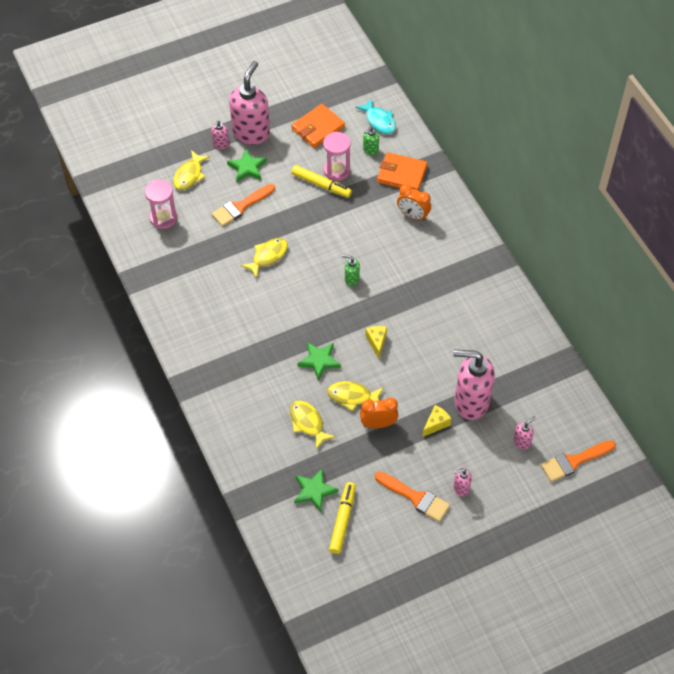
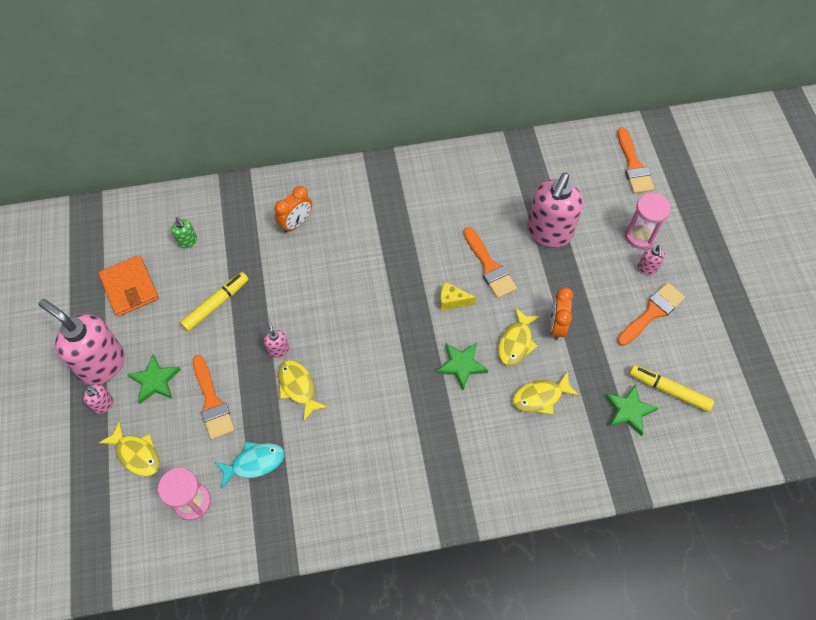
camera: 75 degrees left, 5 degrees up
(336, 170) = (202, 283): pink hourglass -> pink hourglass (640, 235)
(351, 279) = (361, 305): green soap dispenser -> none
(379, 121) = (149, 222): turquoise fish -> turquoise fish (254, 463)
(402, 174) = (235, 219): orange wallet -> none
(419, 363) = (489, 266): none -> orange brush
(436, 424) = (568, 271): yellow cheese -> none
(522, 441) = (604, 201): pink soap dispenser -> pink soap dispenser (278, 350)

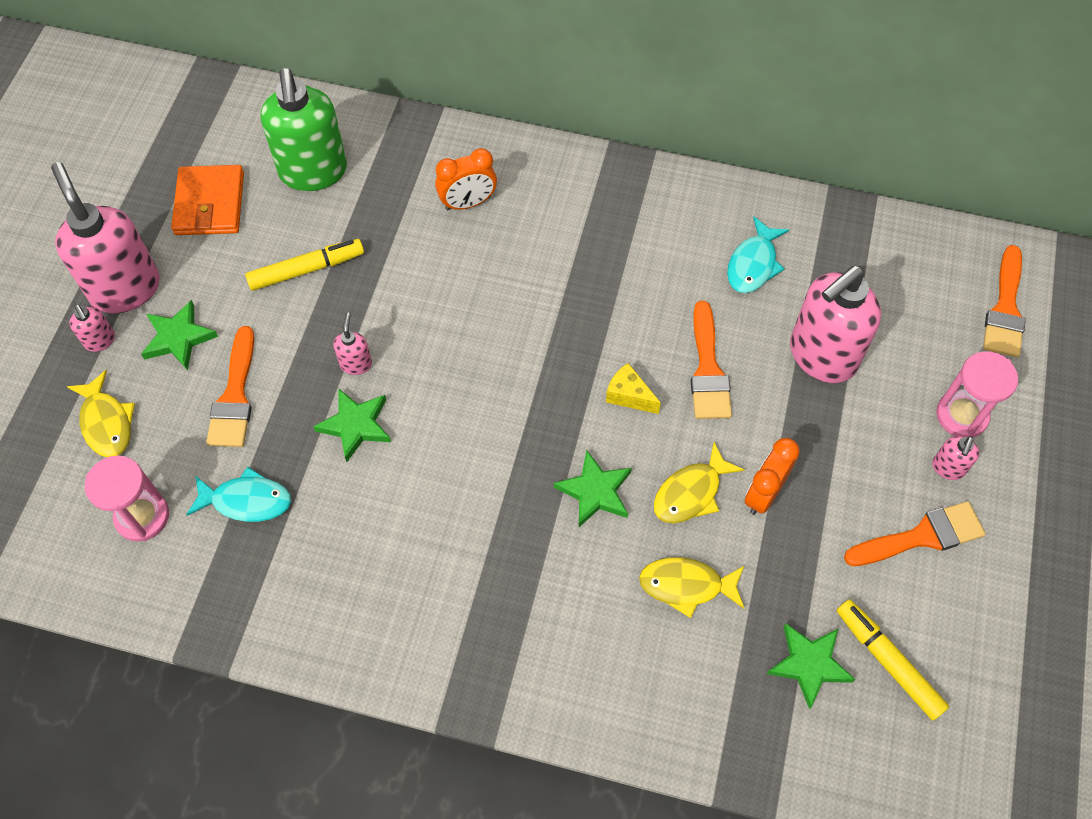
camera: 25 degrees right, 0 degrees up
(187, 241) = (313, 172): green soap dispenser -> green soap dispenser, size x2.30
(298, 387) = (356, 425): yellow fish -> green star
(484, 194) = (753, 264): none -> turquoise fish

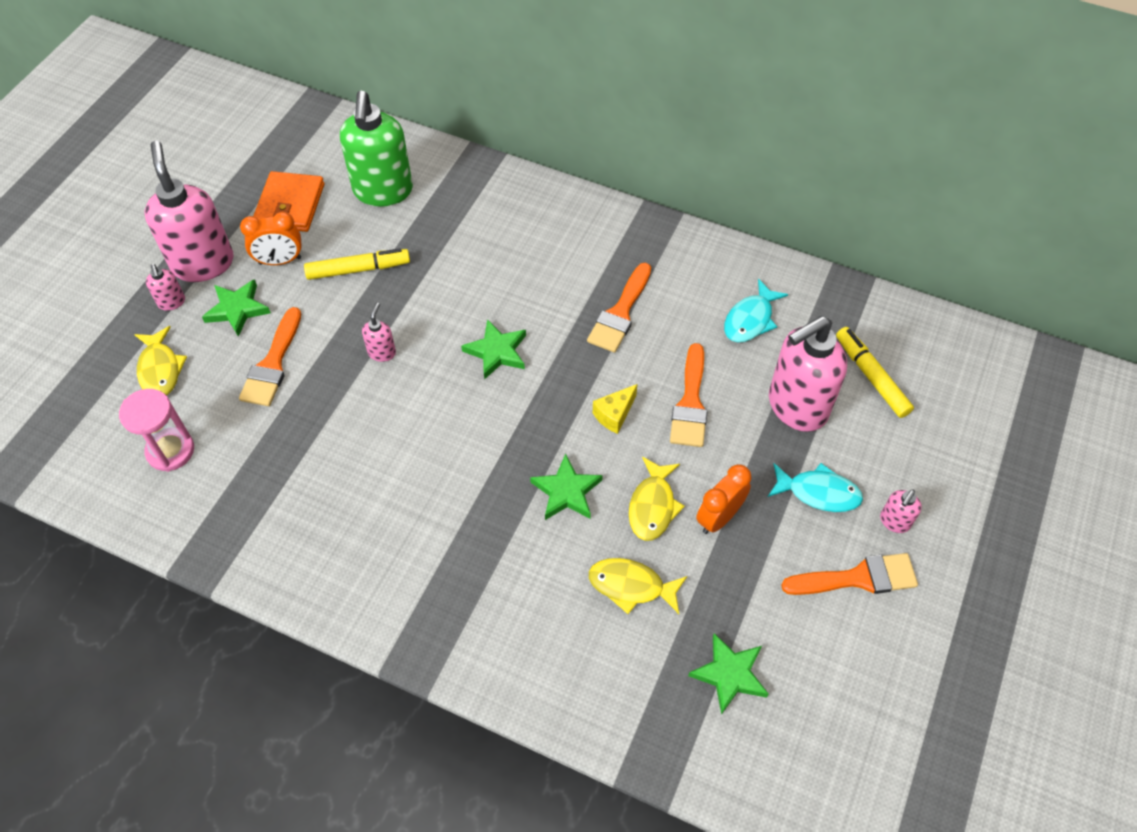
camera: 10 degrees right, 5 degrees down
(246, 501) = (261, 451): turquoise fish -> turquoise fish (818, 492)
(356, 425) = (370, 403): green star -> green star (497, 352)
(468, 203) = (509, 234): orange clock -> orange clock (280, 261)
(629, 396) = (614, 415): yellow cheese -> yellow cheese turned 90 degrees counterclockwise
(691, 492) = (652, 506): yellow fish -> yellow fish turned 45 degrees counterclockwise
(888, 661) = (804, 684): yellow marker -> yellow marker (871, 376)
(961, 415) = (916, 477): pink hourglass -> none
(1005, 309) = (975, 390): orange brush -> orange brush (620, 313)

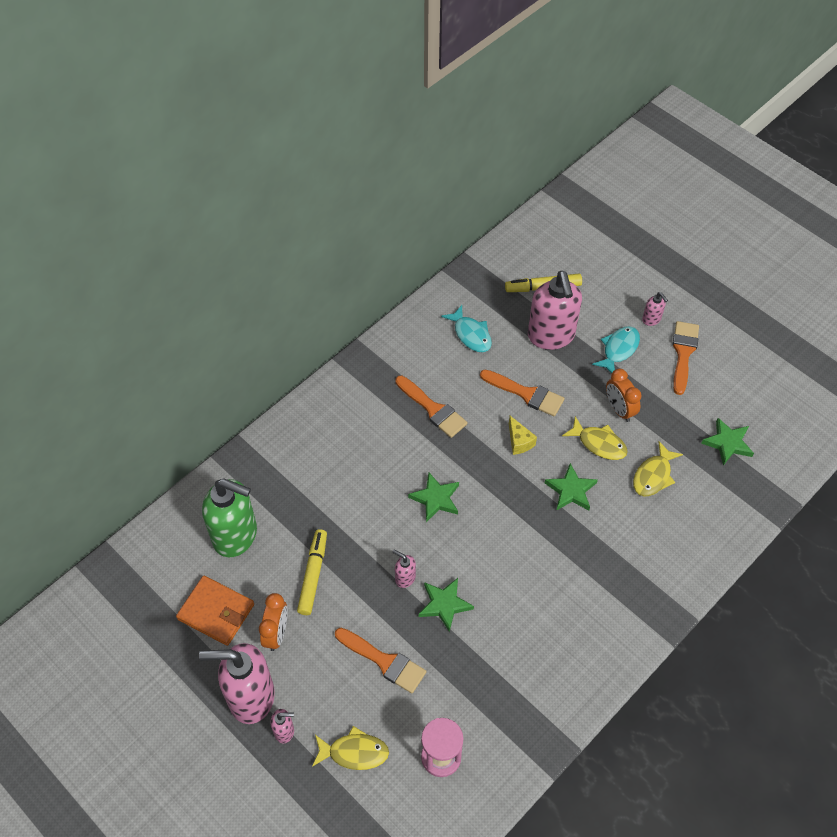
camera: 70 degrees left, 0 degrees up
(237, 309) = (315, 678): green star -> green star (444, 604)

